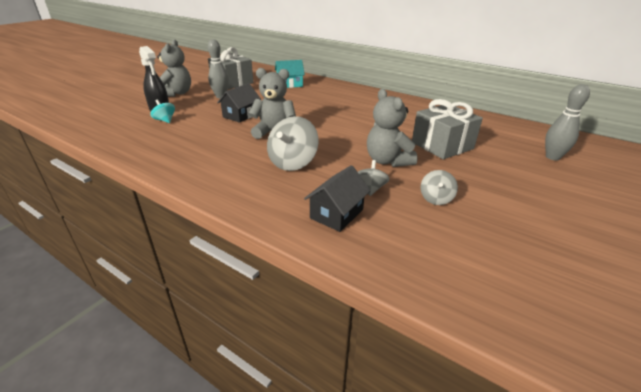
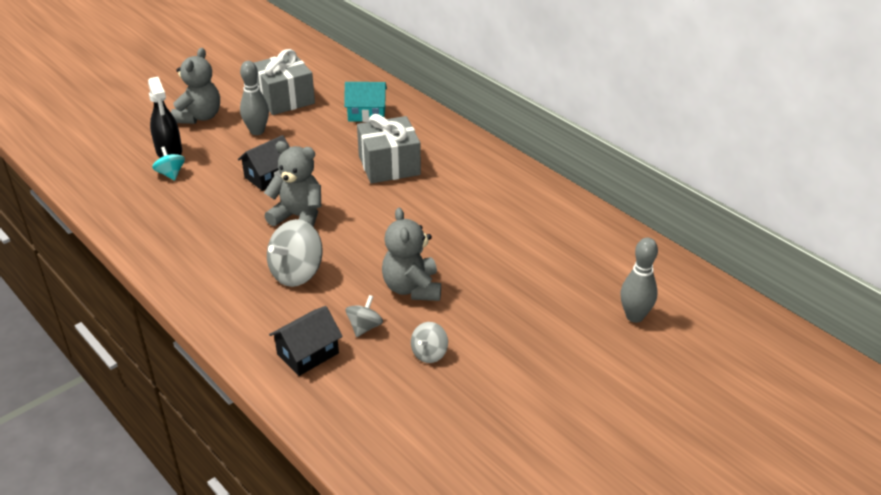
camera: 15 degrees right, 5 degrees up
(442, 145) = (502, 273): grey gift -> grey gift (389, 165)

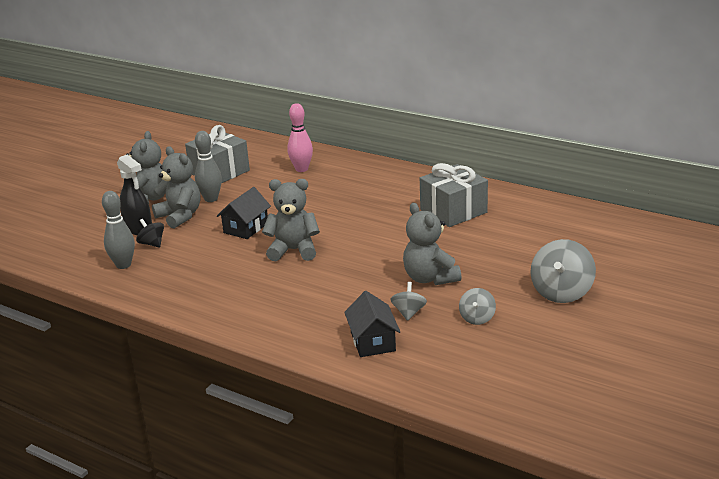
camera: 15 degrees left, 10 degrees down
(171, 174) = (152, 244): turquoise spinning top -> black spinning top
(216, 146) = (180, 216): none -> grey teddy bear
(297, 273) = (321, 289): grey spinning top -> grey spinning top (561, 292)
(308, 354) = (372, 341): black house -> black house turned 45 degrees counterclockwise
(366, 114) = (301, 169): turquoise house -> pink bowling pin
(389, 165) = (348, 200): grey gift -> grey gift (453, 211)
(634, 316) = (624, 258): grey bowling pin -> grey bowling pin (123, 265)

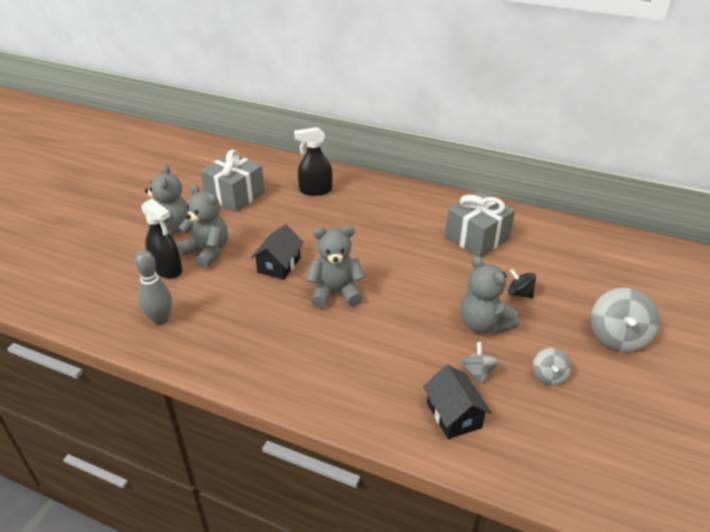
camera: 10 degrees left, 10 degrees up
(152, 244) = (185, 289): black spinning top -> black spinning top (519, 293)
(211, 199) = (234, 229): grey bowling pin -> none
(301, 169) = (315, 190): pink bowling pin -> black spray bottle

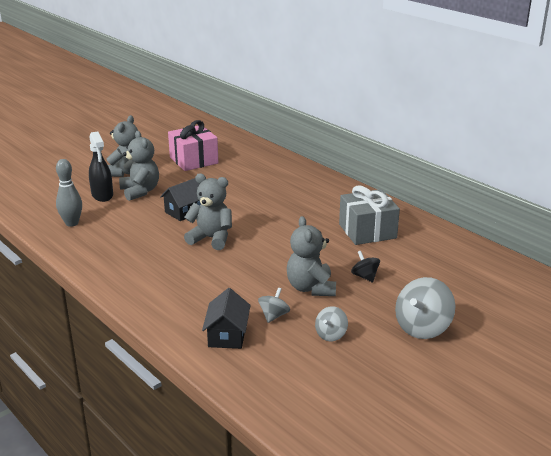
camera: 25 degrees right, 10 degrees down
(235, 195) = (194, 160): grey gift -> pink gift
(315, 190) = (260, 170): black spray bottle -> none

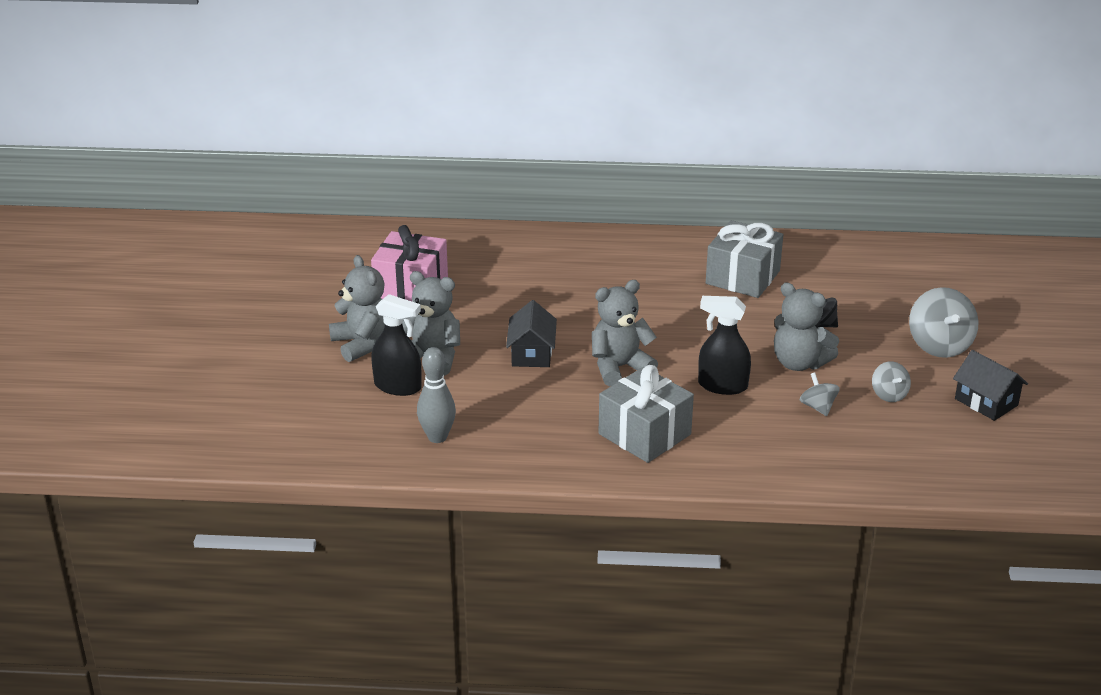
camera: 45 degrees left, 5 degrees up
(157, 274) = (644, 434): none -> grey gift
(227, 335) = (815, 448): black house -> black house (986, 402)
(244, 275) = (722, 386): none -> black spray bottle

